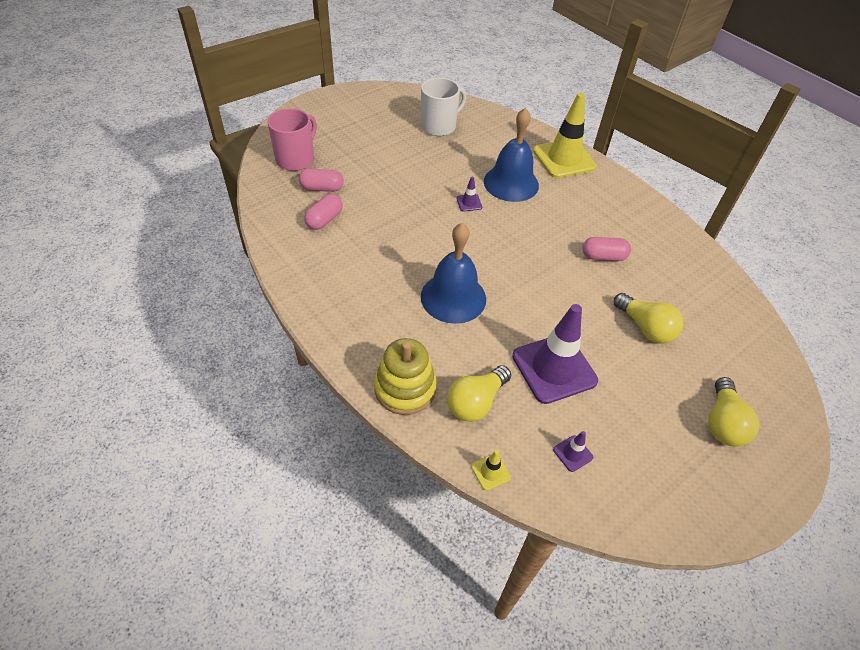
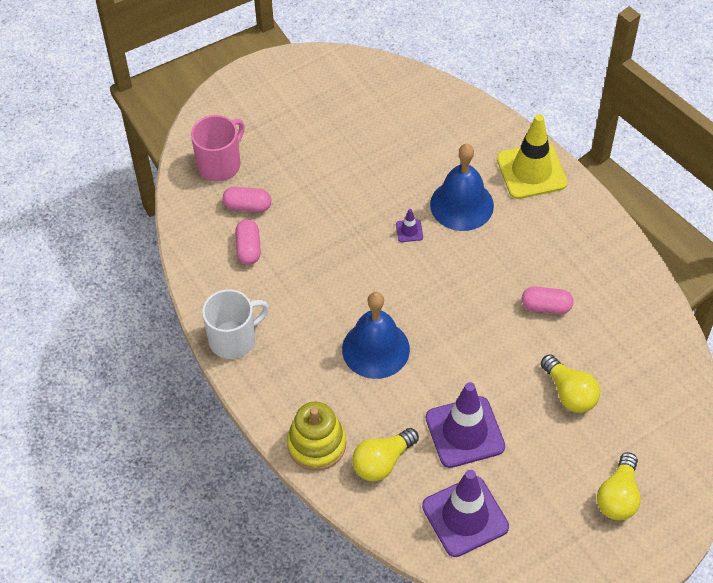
camera: 10 degrees right, 5 degrees up
(324, 220) = (248, 248): pink capsule -> pink capsule turned 45 degrees counterclockwise
(439, 126) = (389, 118): white mug -> white mug (233, 339)
(490, 472) = (386, 528): yellow traffic cone -> none
(573, 453) = (465, 516): purple traffic cone -> purple traffic cone, size x2.42

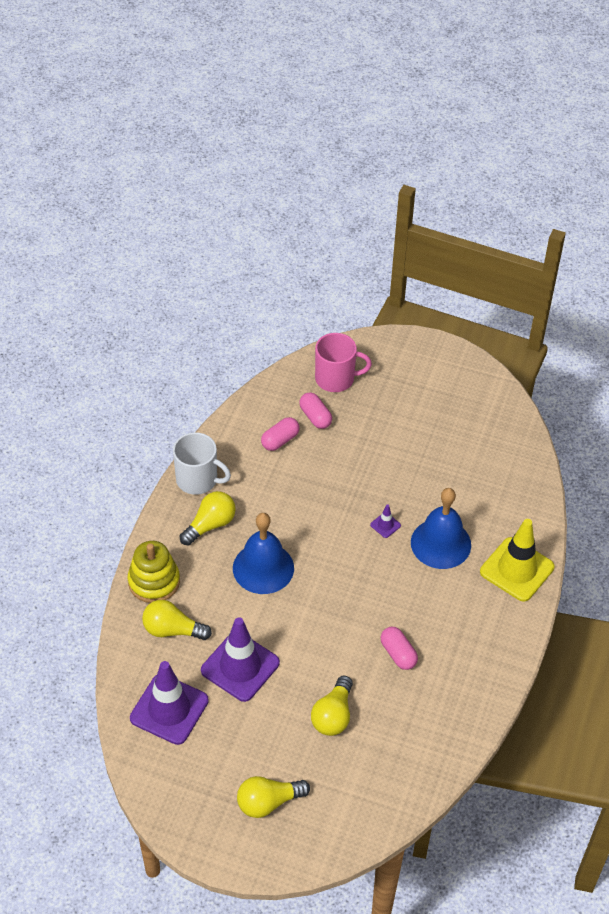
camera: 50 degrees right, 5 degrees down
(293, 360) = (210, 525): none -> yellow light bulb

